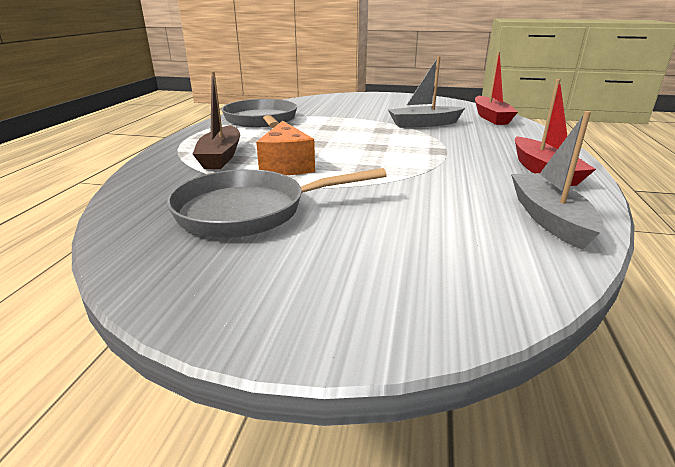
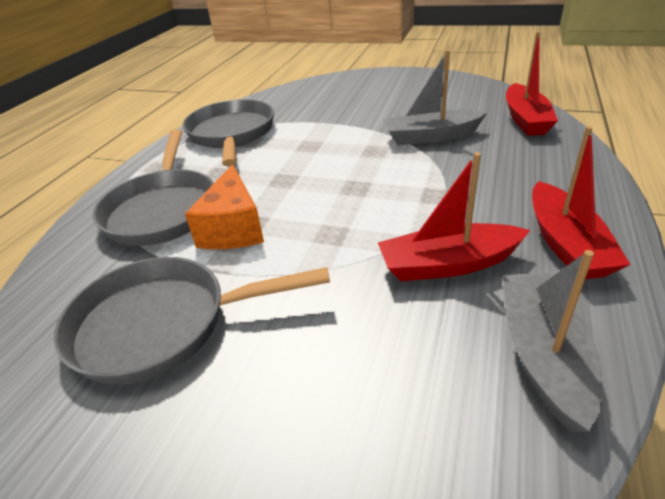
camera: 10 degrees right, 10 degrees up
(221, 157) = (163, 210): brown boat -> grey pan
(464, 181) = (448, 264): none -> red boat

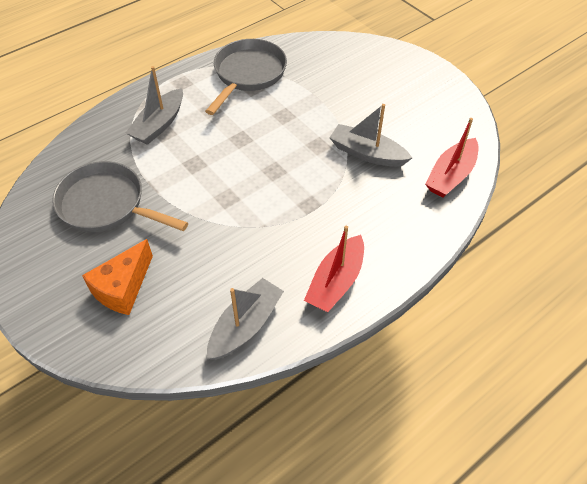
camera: 30 degrees right, 15 degrees up
(163, 210) = (159, 124): grey pan -> grey boat
(233, 228) = (183, 162): orange cheese -> orange cheese (123, 288)
(448, 264) = (262, 254): red boat -> none

